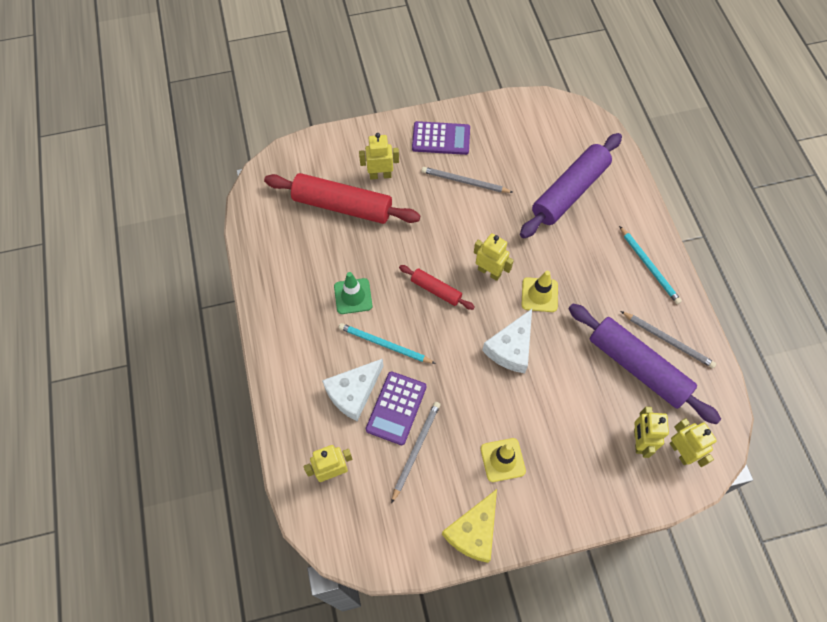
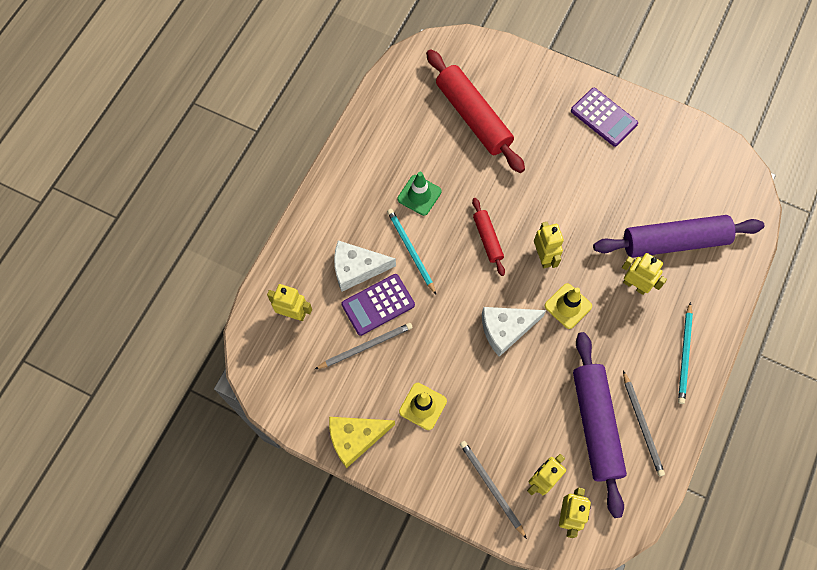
camera: 40 degrees right, 5 degrees up
(380, 175) = (525, 113): yellow robot -> yellow robot (635, 285)
(464, 182) = (590, 168): grey pencil -> grey pencil (491, 487)

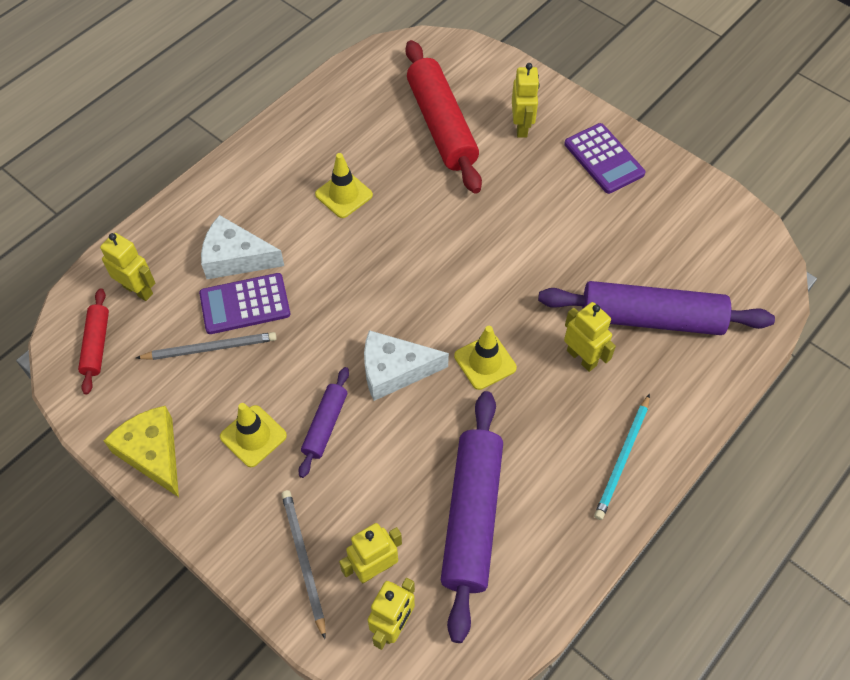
camera: 15 degrees right, 10 degrees down
(355, 438) = (152, 453): yellow cheese -> yellow cheese turned 60 degrees clockwise
(411, 250) = (309, 253): turquoise pencil -> none
(419, 195) = (344, 195): green traffic cone -> yellow traffic cone
(471, 384) = (325, 425): none -> purple rolling pin
(487, 239) = (409, 261): red rolling pin -> red rolling pin (96, 345)
(543, 257) = (473, 297): yellow robot -> yellow robot (521, 127)
(642, 425) = (535, 533): grey pencil -> none

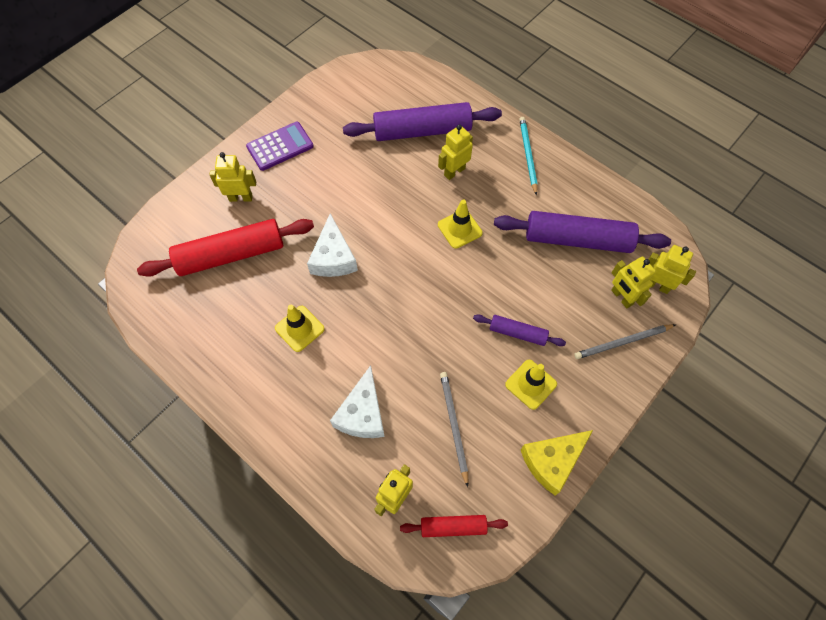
camera: 90 degrees left, 5 degrees up
(245, 304) = (410, 401): purple calculator -> none
(394, 370) = (469, 287): white cheese -> white cheese (333, 257)
(622, 459) = (528, 155): turquoise pencil -> turquoise pencil turned 120 degrees counterclockwise
(651, 318) = (422, 131): purple rolling pin -> purple rolling pin turned 75 degrees clockwise

